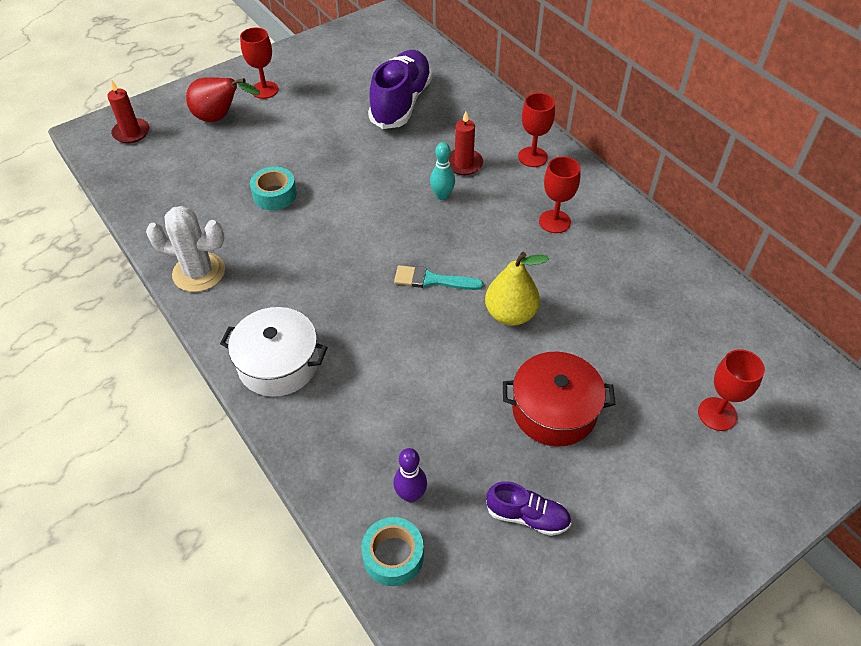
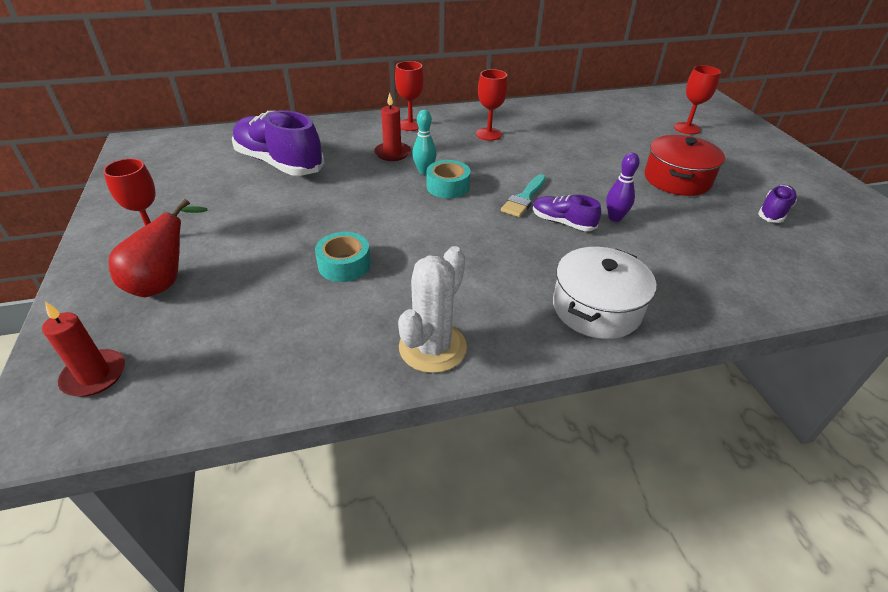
camera: 70 degrees left, 10 degrees down
(393, 556) = (820, 282): turquoise tape -> turquoise tape (448, 186)
(402, 318) = (562, 222): none -> purple shoe
(410, 495) = (758, 260): purple bowling pin -> purple bowling pin (615, 218)
(510, 314) = (577, 173): yellow pear -> none

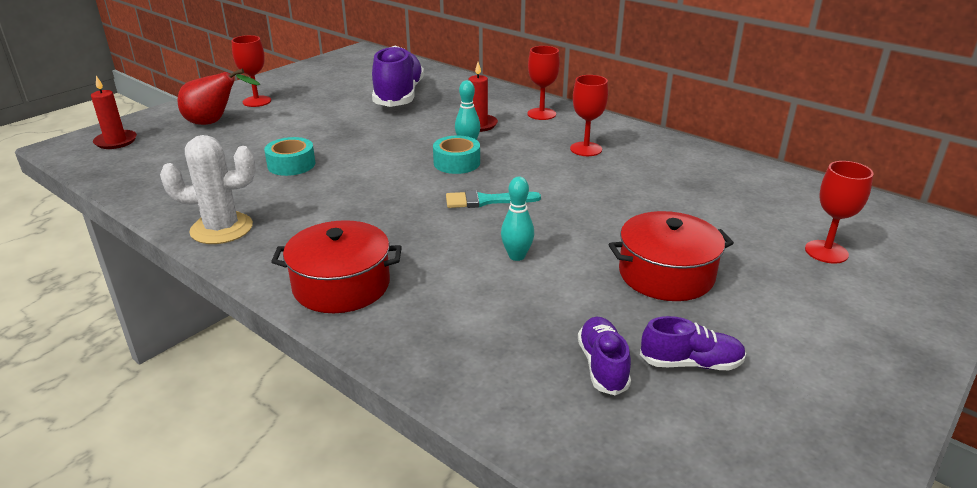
camera: 55 degrees right, 10 degrees down
(562, 222) = (468, 231): purple shoe -> purple shoe (602, 365)
(596, 308) = (341, 285): white pot -> red pot
(615, 218) = (517, 256): purple bowling pin -> turquoise bowling pin

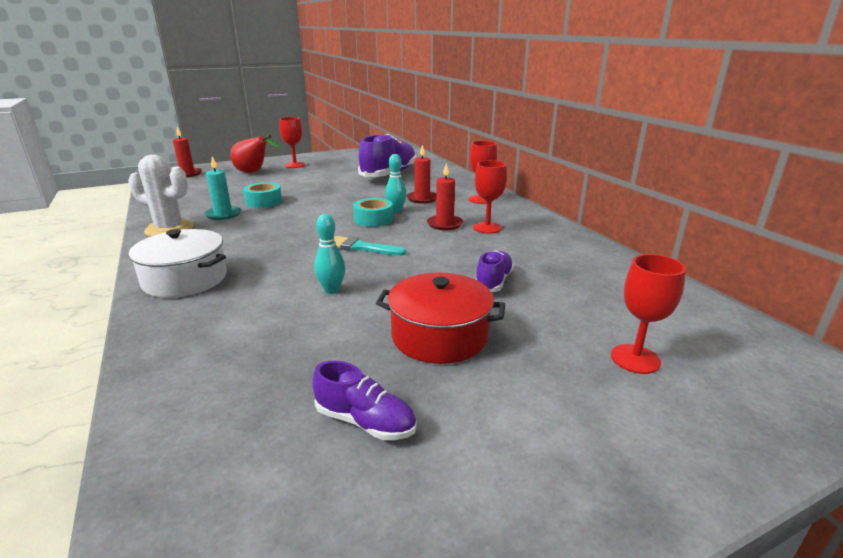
camera: 25 degrees right, 5 degrees down
(264, 193) = (223, 214): none -> turquoise candle
(341, 285) = (185, 279): red pot -> white pot
(539, 153) = (444, 224): none -> red candle
(602, 365) = (284, 396): purple shoe -> purple shoe (493, 281)

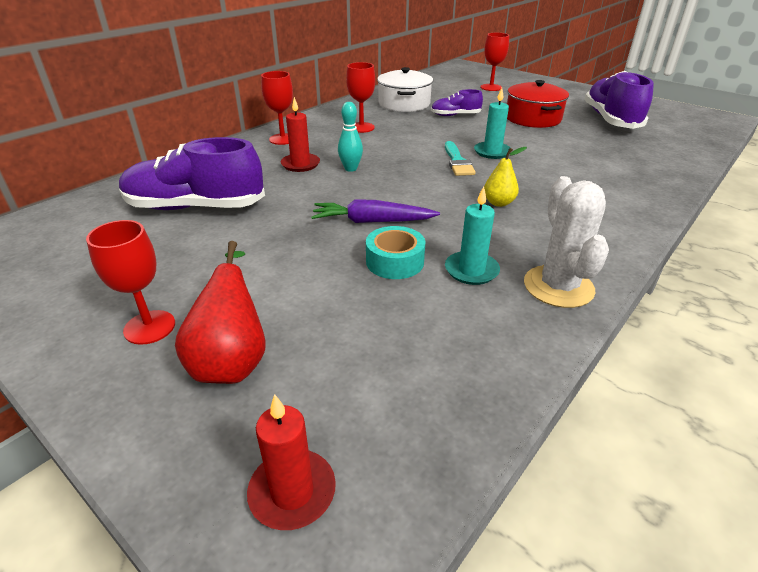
camera: 115 degrees left, 10 degrees up
(185, 279) = (611, 211): white pot -> white pot (404, 104)
(272, 242) = (498, 203): none -> yellow pear
(311, 204) = (372, 221): none -> purple carrot
(332, 290) = (534, 153): turquoise bowling pin -> none
(362, 269) = (492, 152): none -> turquoise candle
(365, 422) = (611, 120): purple shoe -> purple shoe, size x1.96
(373, 219) = (387, 173): turquoise tape -> none
(444, 224) = (369, 142): red candle -> none

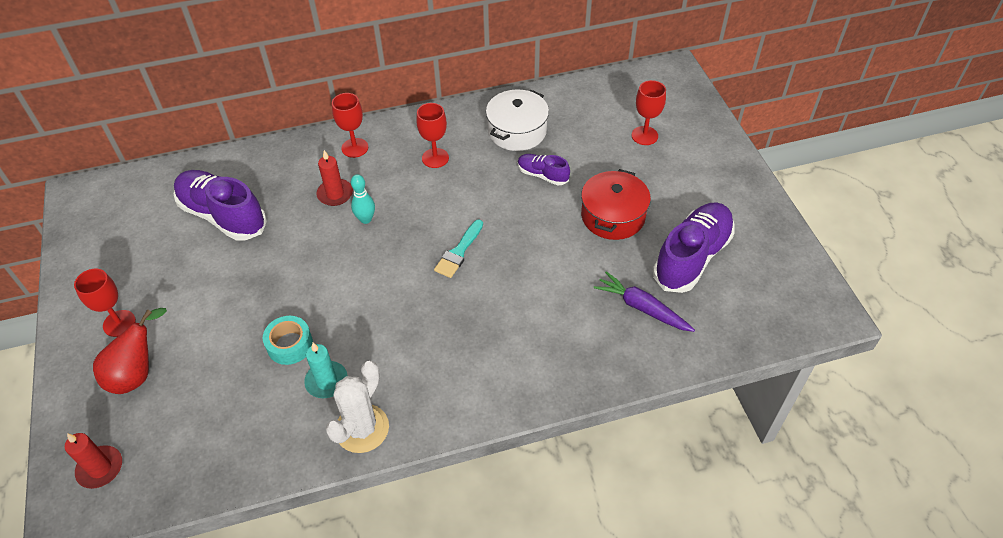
camera: 35 degrees right, 15 degrees up
(372, 221) = (317, 295): purple carrot -> purple carrot (642, 308)
(492, 152) = (504, 252): turquoise candle -> none
(498, 203) = (427, 323): yellow pear -> none

